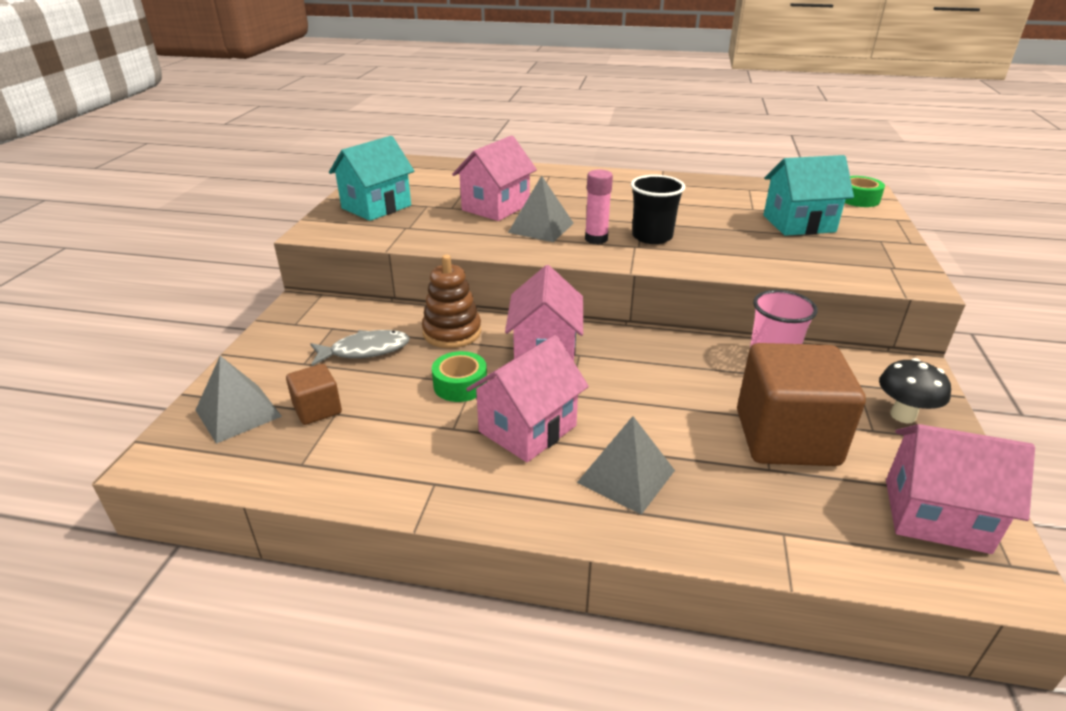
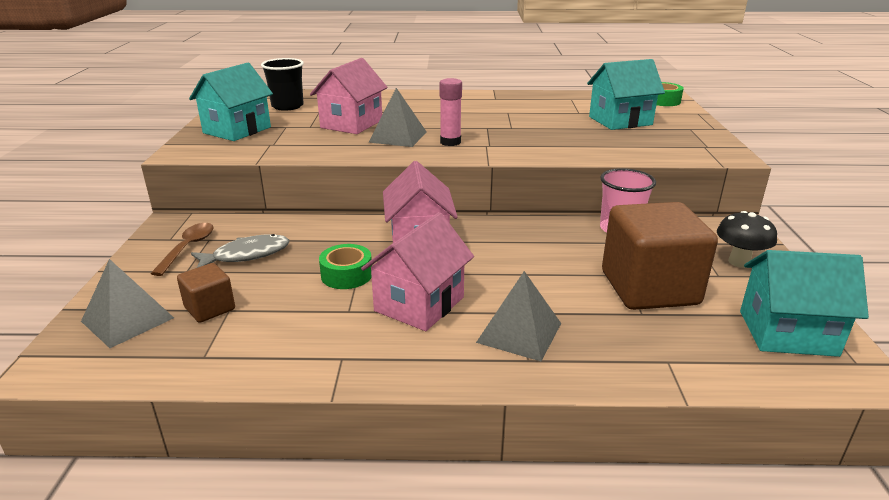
camera: 10 degrees left, 5 degrees down
(310, 336) = (188, 248): none -> brown spoon
(452, 332) = (328, 233): brown stacking toy -> none
(652, 237) = (499, 137): black cup -> black cup (287, 106)
(936, 515) = (787, 333): pink house -> turquoise house

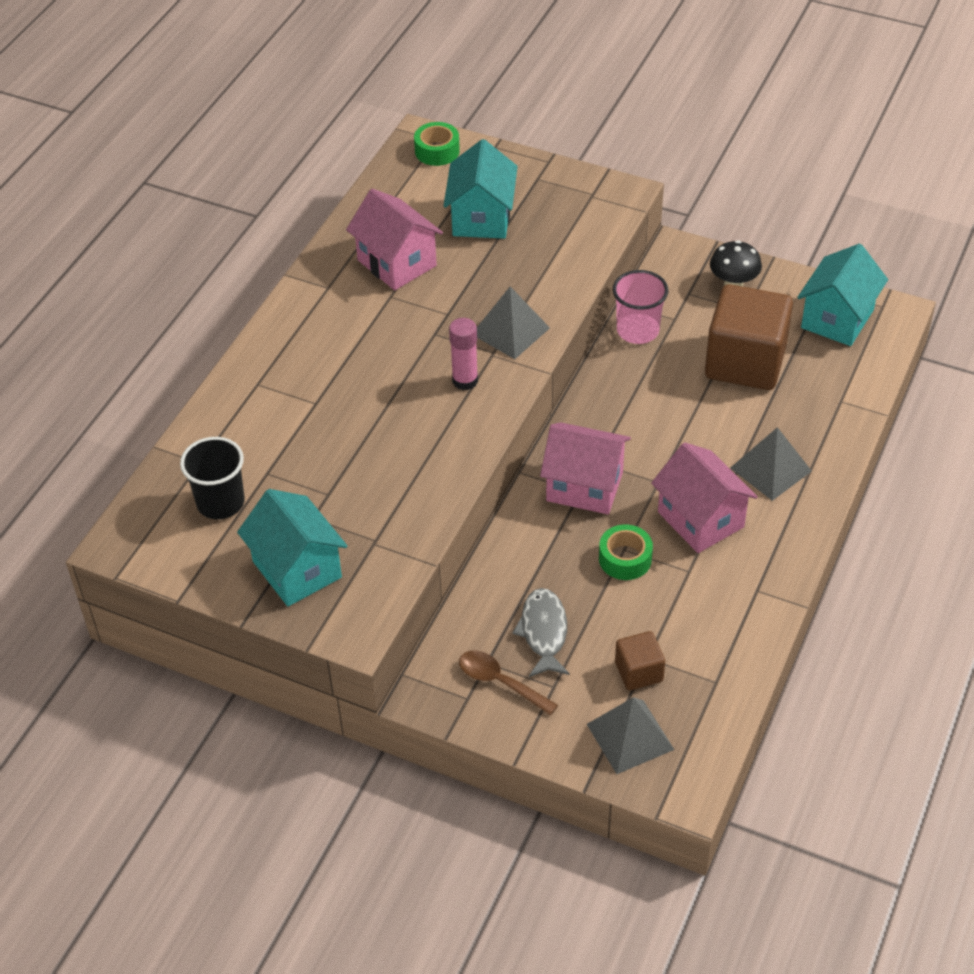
camera: 65 degrees left, 20 degrees up
(351, 124) = (344, 451): pink house -> pink house (397, 263)
(398, 137) = (419, 420): grey pyramid -> grey pyramid (510, 331)

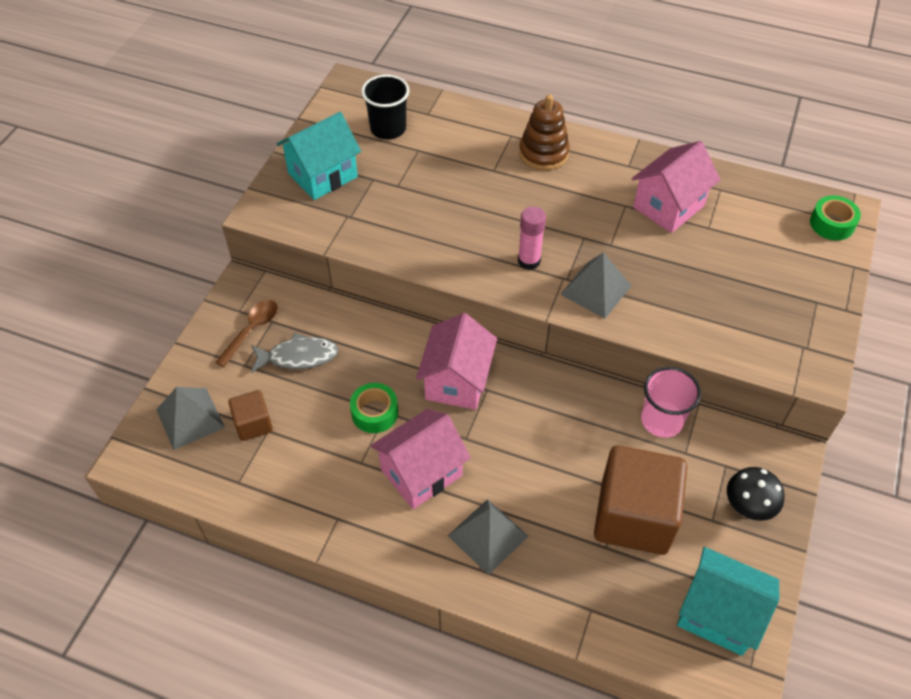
camera: 85 degrees right, 5 degrees up
(295, 357) = (543, 153): none -> brown stacking toy
(481, 218) = (745, 261): turquoise house -> none

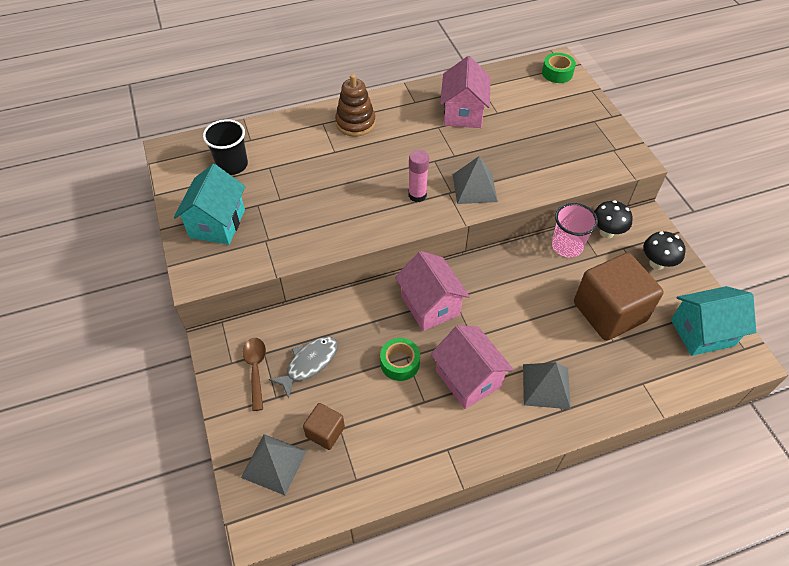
camera: 40 degrees left, 0 degrees up
(421, 473) = (468, 378): pink house -> pink house turned 45 degrees counterclockwise
(724, 437) = (606, 232): none -> black mushroom

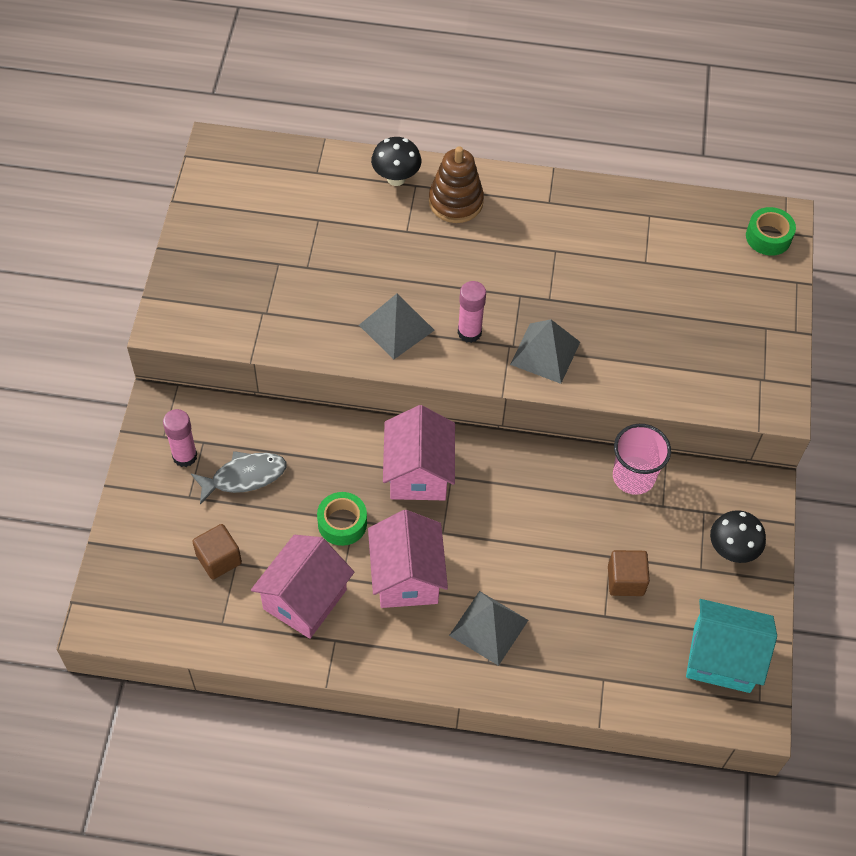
camera: 25 degrees right, 5 degrees up
(217, 223) = (221, 268): turquoise house -> none
(232, 165) = (278, 198): black cup -> none
(256, 369) = (185, 456): brown spoon -> pink glue stick
(274, 463) = (149, 565): grey pyramid -> grey pyramid (396, 327)
(463, 113) = (600, 244): pink house -> pink house (305, 599)
(606, 232) = (697, 482): black mushroom -> black mushroom (396, 178)
(609, 312) = (625, 580): brown cube -> brown cube, size x0.48

